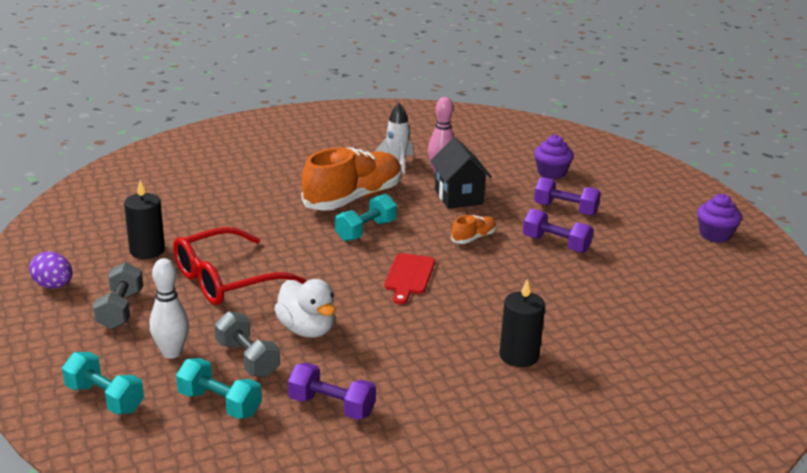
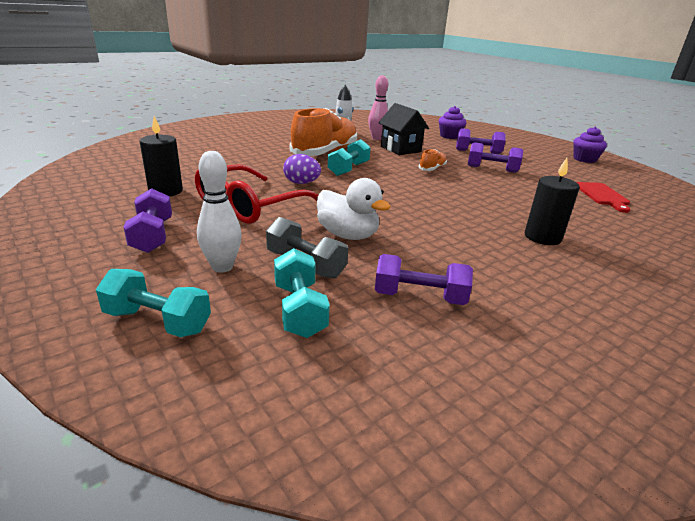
camera: 15 degrees left, 0 degrees up
(53, 286) = (73, 222): purple egg -> purple egg (301, 183)
(120, 310) = (152, 236): grey dumbbell -> purple dumbbell
(219, 404) = (299, 310): turquoise dumbbell -> turquoise dumbbell turned 60 degrees clockwise
(409, 276) = (405, 193): red cutting board -> red cutting board (602, 195)

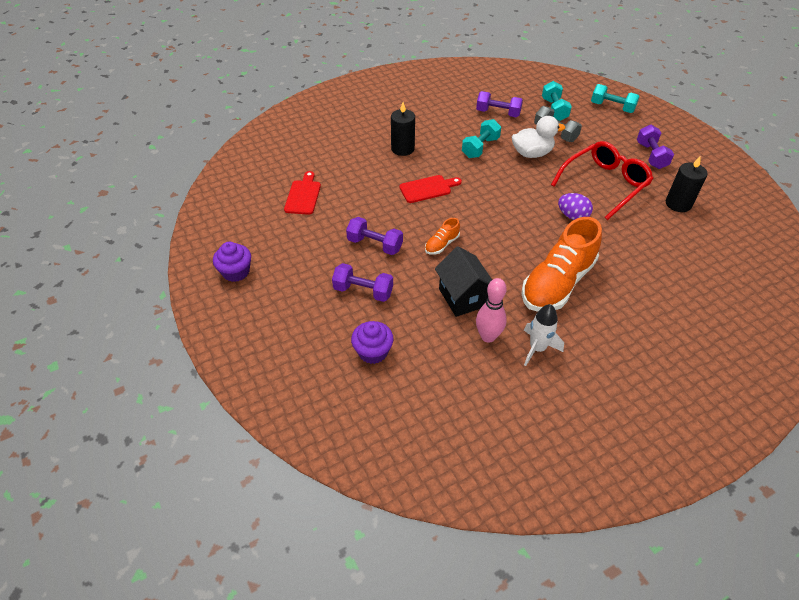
camera: 170 degrees left, 20 degrees up
(222, 267) = (599, 133): white bowling pin -> none
(348, 169) = (530, 242): turquoise dumbbell -> turquoise dumbbell (480, 147)
(348, 235) = (532, 153): white duck -> white duck turned 120 degrees clockwise
(473, 201) = (427, 188): none -> red cutting board

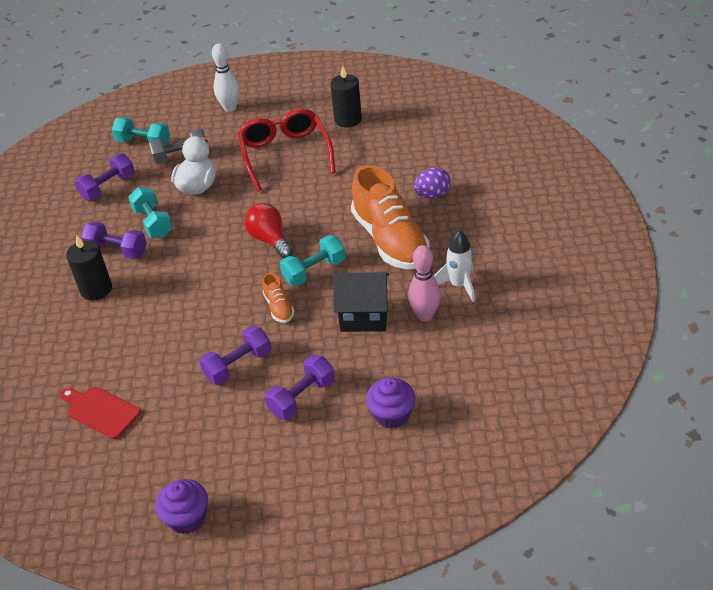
camera: 60 degrees left, 5 degrees down
(427, 188) = (183, 290): red cutting board -> none
(506, 212) = (270, 240): none -> red light bulb
(572, 216) = (311, 194): purple egg -> purple egg (432, 195)
(612, 107) = (179, 101): turquoise dumbbell -> turquoise dumbbell (314, 271)
(629, 135) = (230, 108): none -> white bowling pin
(651, 155) = (272, 107): purple dumbbell -> purple dumbbell (117, 250)

